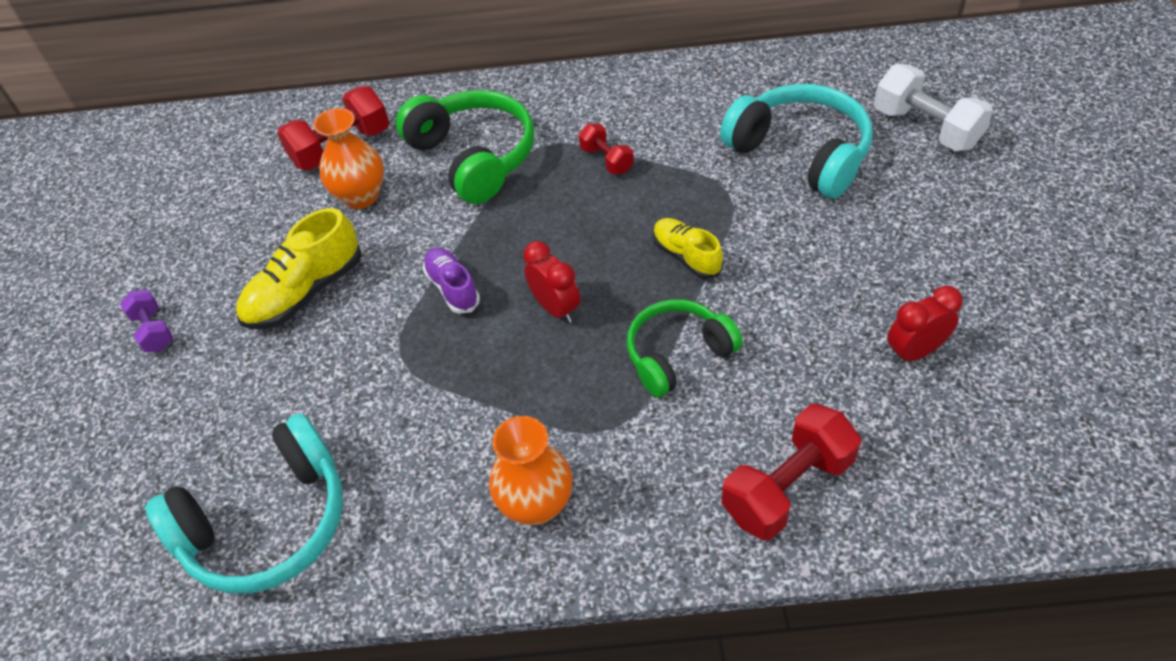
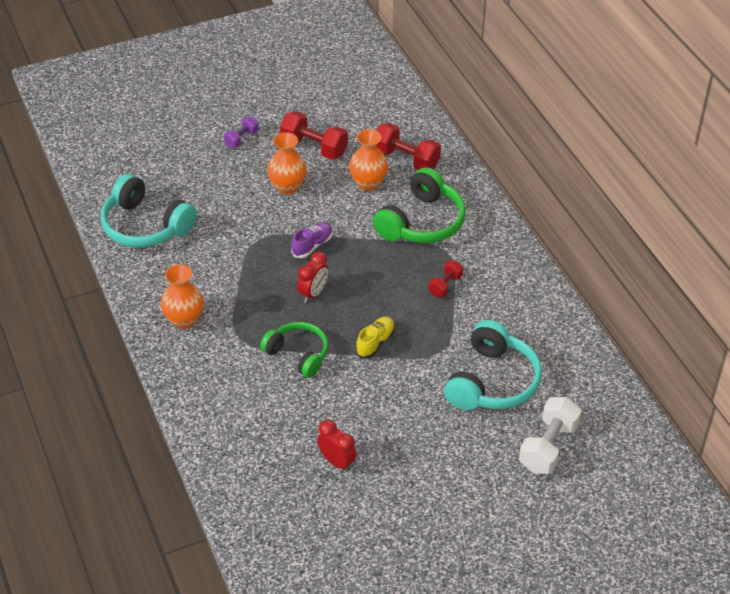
camera: 65 degrees right, 5 degrees down
(305, 292) = (287, 186): yellow shoe -> orange vase
(787, 487) = (224, 418): red dumbbell -> red dumbbell (314, 147)

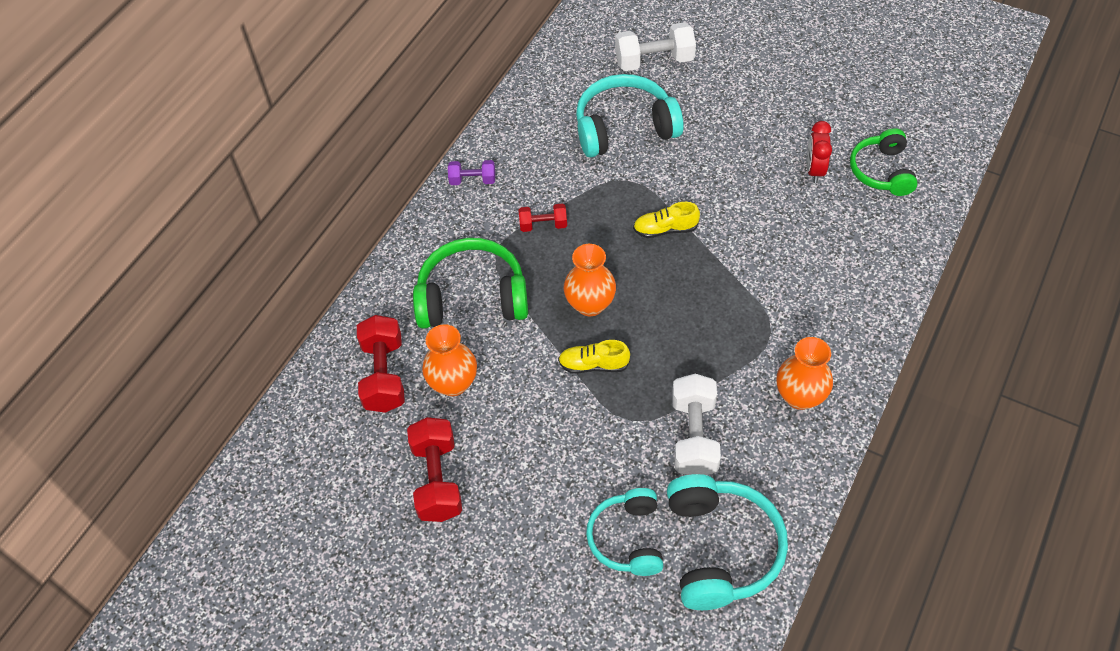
camera: 125 degrees left, 10 degrees up
(195, 196) = (627, 538): none -> turquoise headphones
(217, 258) = (694, 436): none -> white dumbbell
(241, 139) = (487, 571): purple dumbbell -> purple dumbbell (472, 180)
(287, 186) = (527, 456): orange vase -> orange vase (590, 304)
(298, 354) = (739, 274): green headphones -> green headphones (882, 171)
(312, 245) = (593, 365): purple shoe -> yellow shoe
(313, 293) = (656, 316): red clock -> none

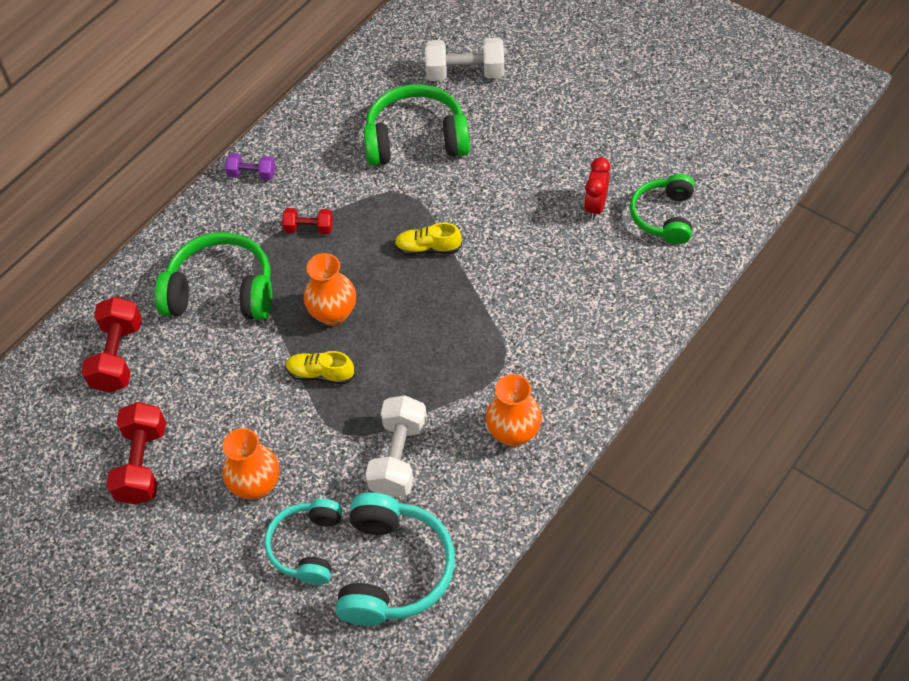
camera: 10 degrees right, 0 degrees up
(453, 383) = (181, 373): orange vase -> orange vase (256, 485)
(624, 128) = (416, 139): turquoise headphones -> green headphones

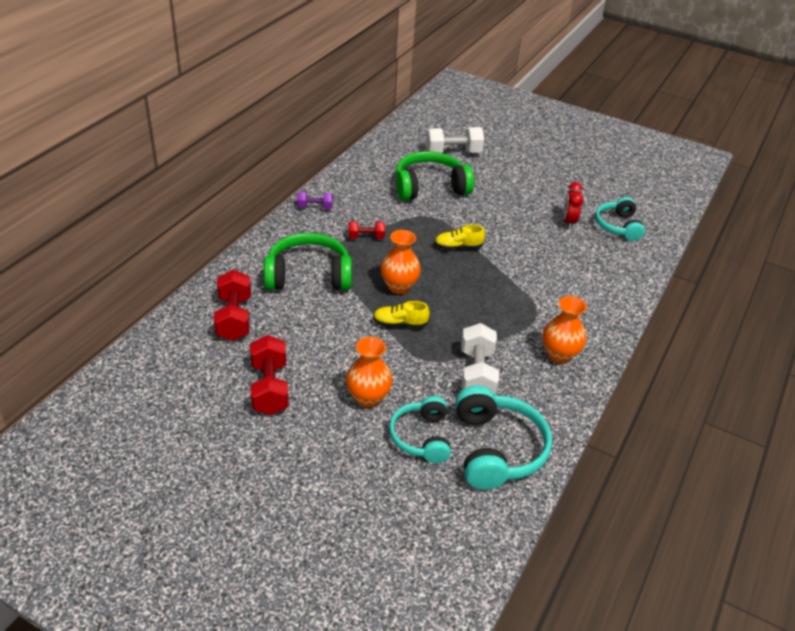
camera: 15 degrees left, 15 degrees down
(664, 216) = (618, 226): green headphones -> turquoise headphones

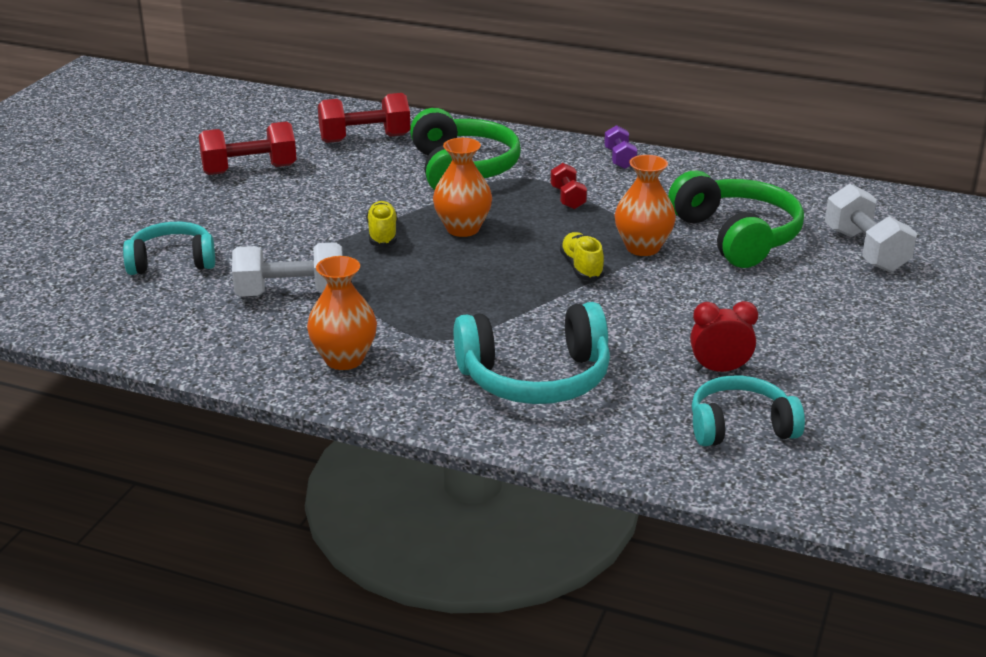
camera: 85 degrees right, 10 degrees down
(368, 397) = (238, 225): orange vase -> orange vase (643, 248)
(496, 449) = (150, 312): turquoise headphones -> turquoise headphones (535, 378)

